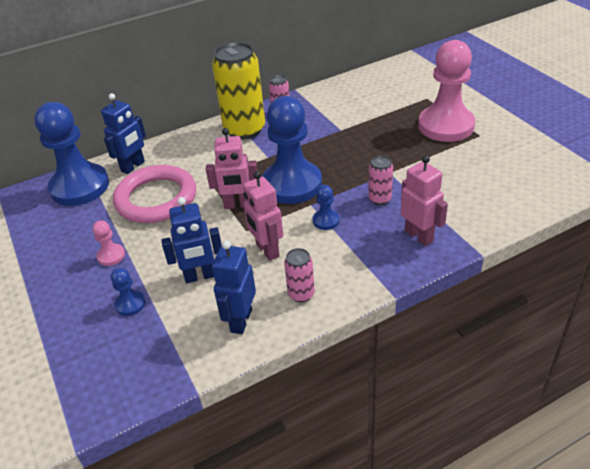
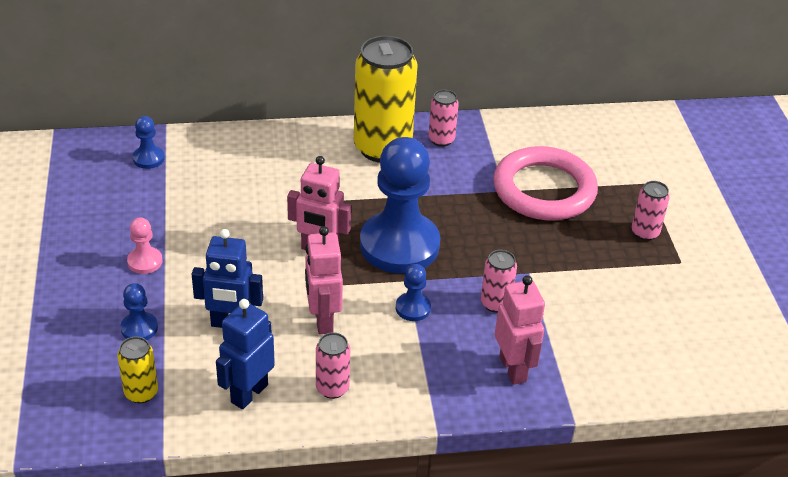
camera: 15 degrees right, 0 degrees up
(80, 187) = (148, 158): blue pawn -> blue pawn, size x0.42
(133, 166) = (222, 153): blue robot -> none
(156, 199) = (229, 206): pink ring -> pink ring (544, 190)
(156, 351) = (141, 393): none -> yellow can
(446, 126) = (645, 232): pink pawn -> pink can

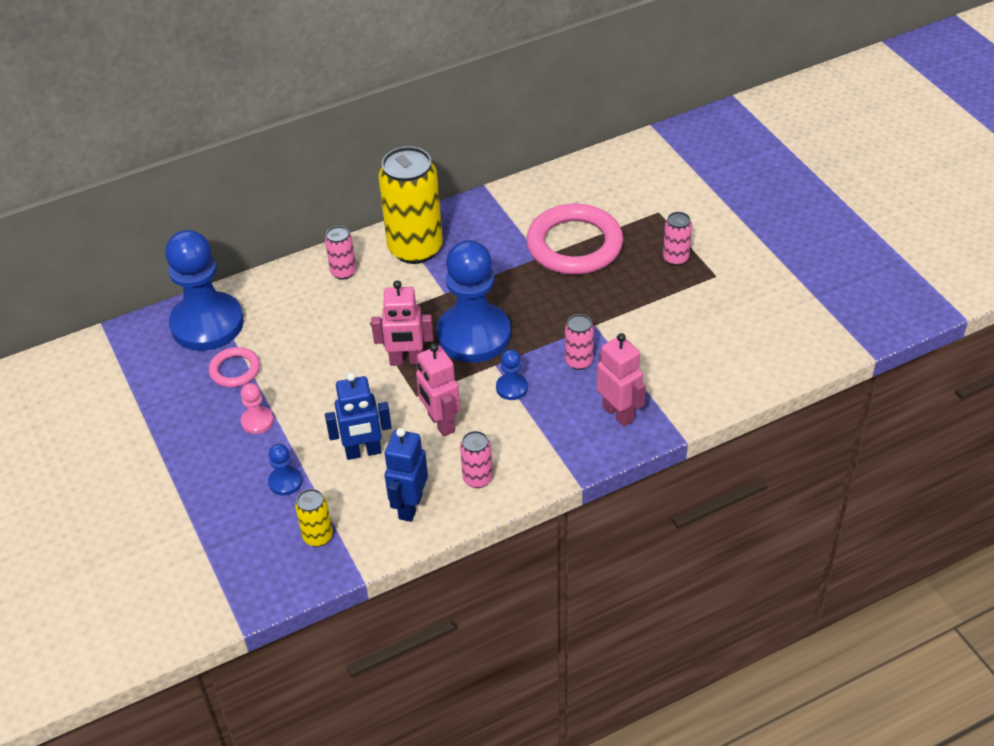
camera: 15 degrees left, 5 degrees up
(148, 158) = (207, 324): blue pawn -> blue pawn, size x2.40
(150, 207) = (235, 370): none -> pink ring
(441, 140) = (464, 225): pink can -> pink can (343, 272)

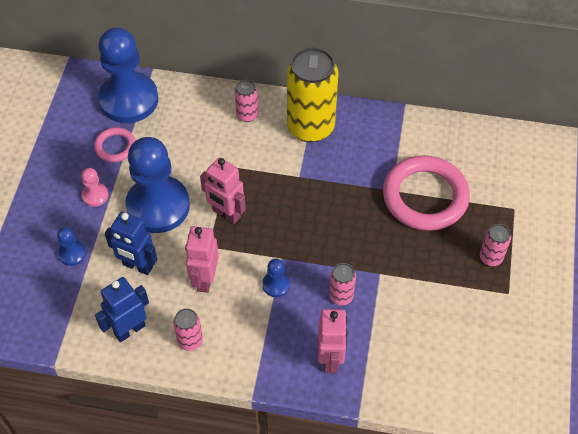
camera: 35 degrees right, 10 degrees up
(318, 536) = (56, 309): yellow can -> none
(474, 335) = (288, 224): blue pawn -> blue pawn (158, 206)

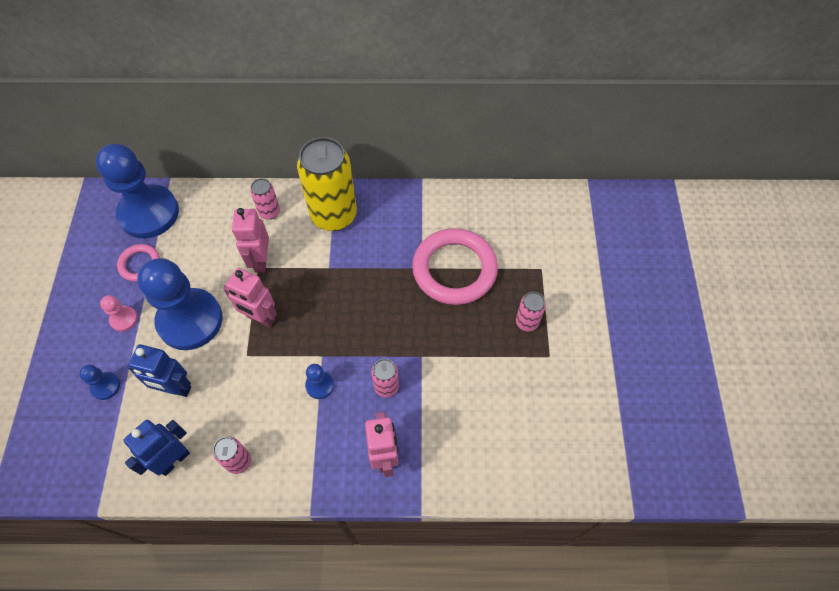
camera: 10 degrees left, 5 degrees up
(205, 279) = (246, 391): pink robot -> pink robot (260, 261)

